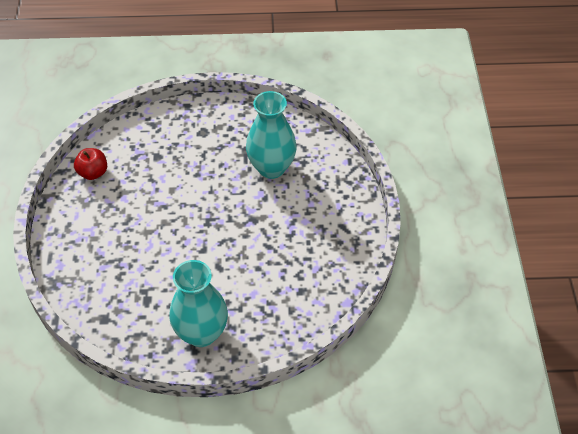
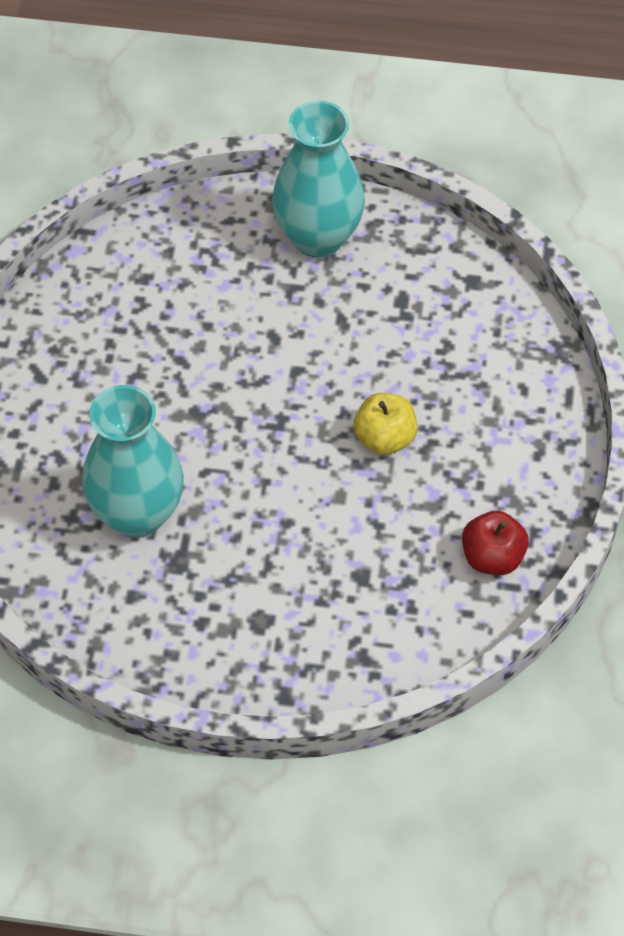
camera: 170 degrees left, 5 degrees up
(151, 221) = (384, 438): none -> yellow apple

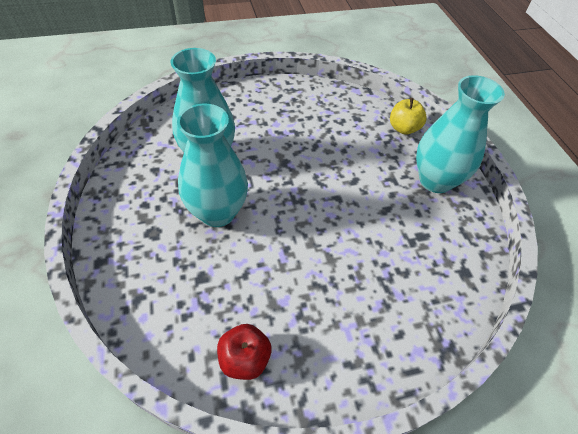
camera: 65 degrees right, 5 degrees down
(259, 530) = (217, 212): none -> turquoise vase
(384, 438) = (313, 258): yellow apple -> yellow apple (403, 128)

